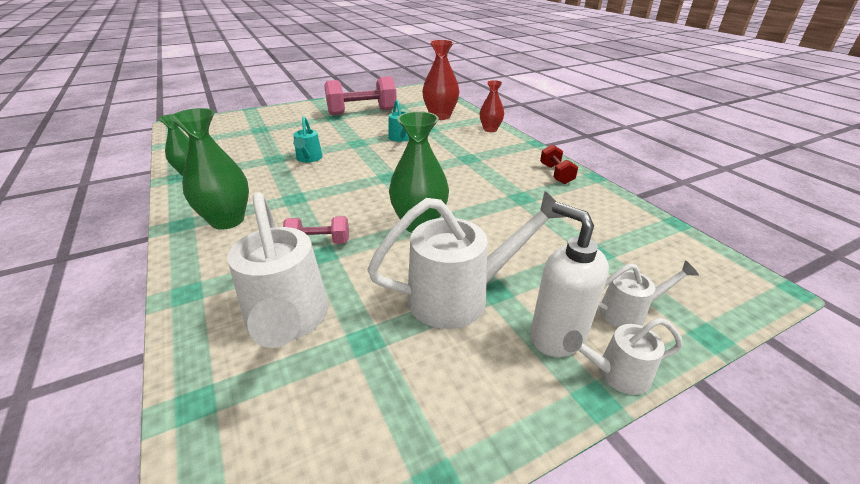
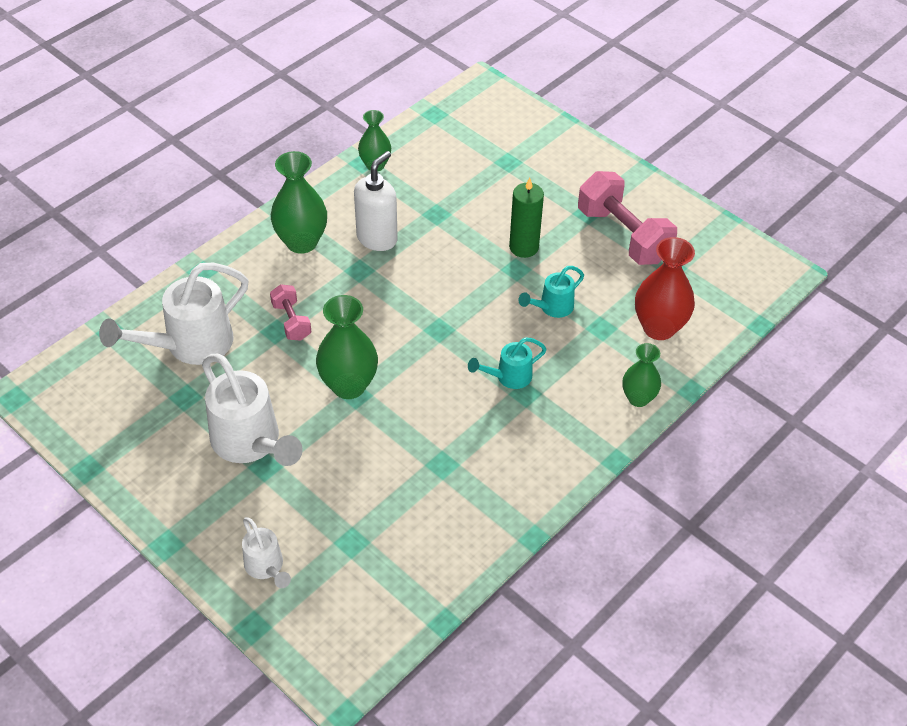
camera: 70 degrees right, 15 degrees up
(308, 159) = (450, 243): turquoise watering can -> turquoise watering can (508, 377)
(341, 137) = (524, 247): none -> green candle
(490, 129) = (638, 398): red vase -> green vase
(556, 174) = (520, 493): red dumbbell -> none
(556, 337) = (221, 516): white soap dispenser -> white soap dispenser (377, 238)
(616, 373) = (193, 556): white watering can -> none

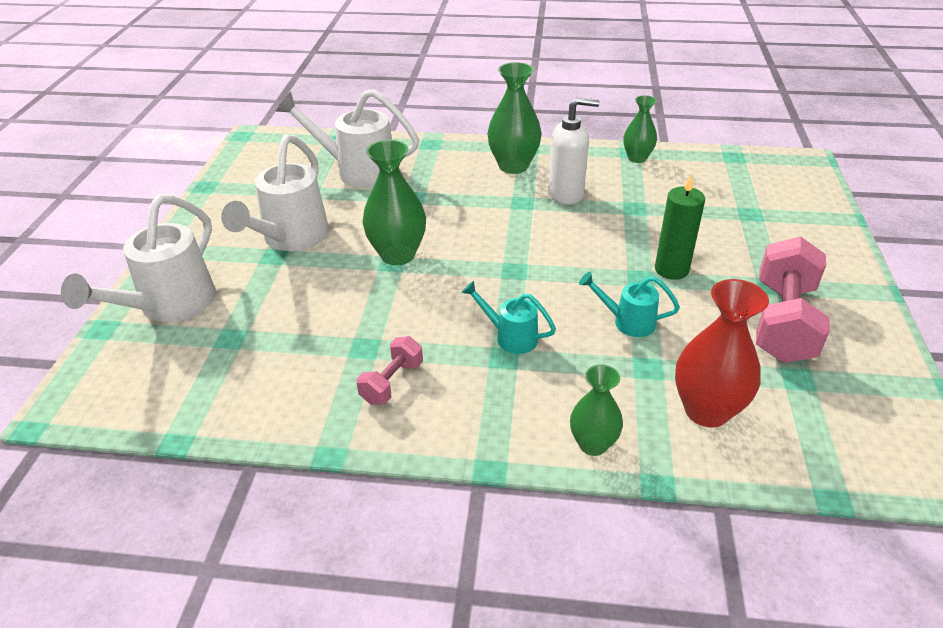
camera: 55 degrees right, 10 degrees down
(266, 567) = (169, 306): white watering can -> white watering can, size x1.89
(291, 321) = (431, 198): pink dumbbell -> pink dumbbell (392, 382)

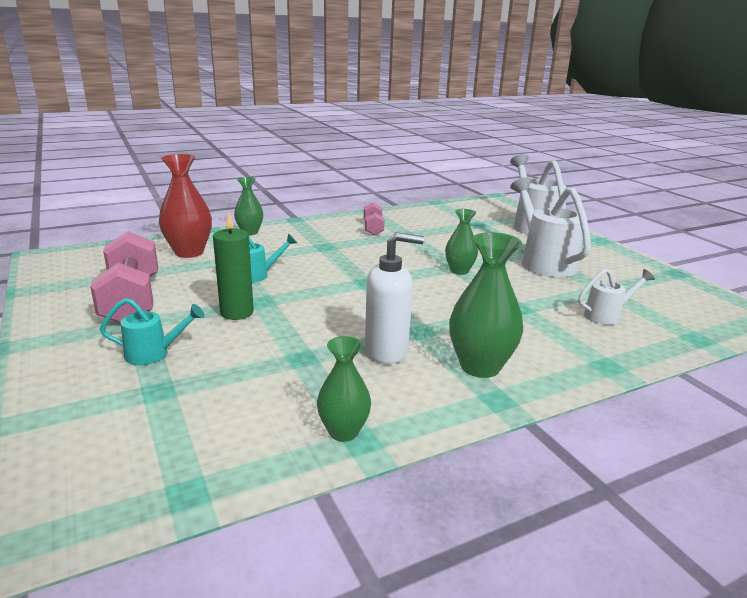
camera: 145 degrees right, 15 degrees down
(358, 171) = (607, 315): white watering can -> white watering can, size x0.53
(398, 255) = (459, 271): green vase -> green vase, size x0.63
(510, 337) = (330, 253): turquoise watering can -> turquoise watering can (153, 354)
(566, 194) = (387, 351): white soap dispenser -> white soap dispenser turned 150 degrees counterclockwise

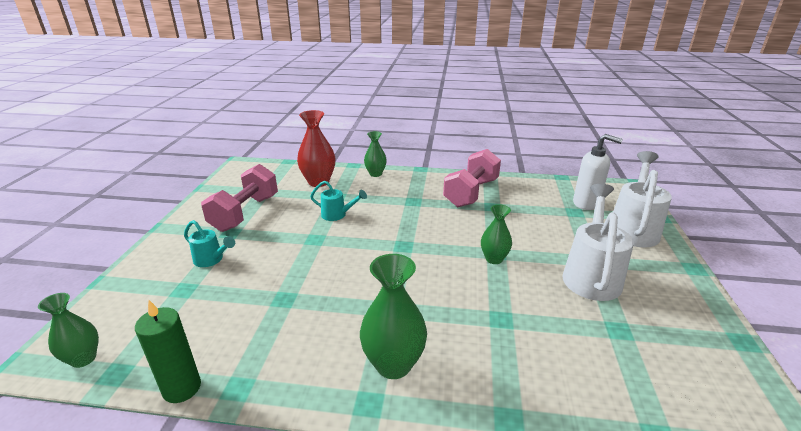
camera: 35 degrees right, 5 degrees up
(237, 312) = (289, 244): green candle -> green candle (182, 388)
(343, 432) = (236, 374): green vase -> green vase (83, 359)
(373, 228) = (471, 193): pink dumbbell -> pink dumbbell, size x1.91
(387, 351) = (343, 317): white soap dispenser -> white soap dispenser (586, 203)
(607, 315) = (582, 362): white watering can -> none

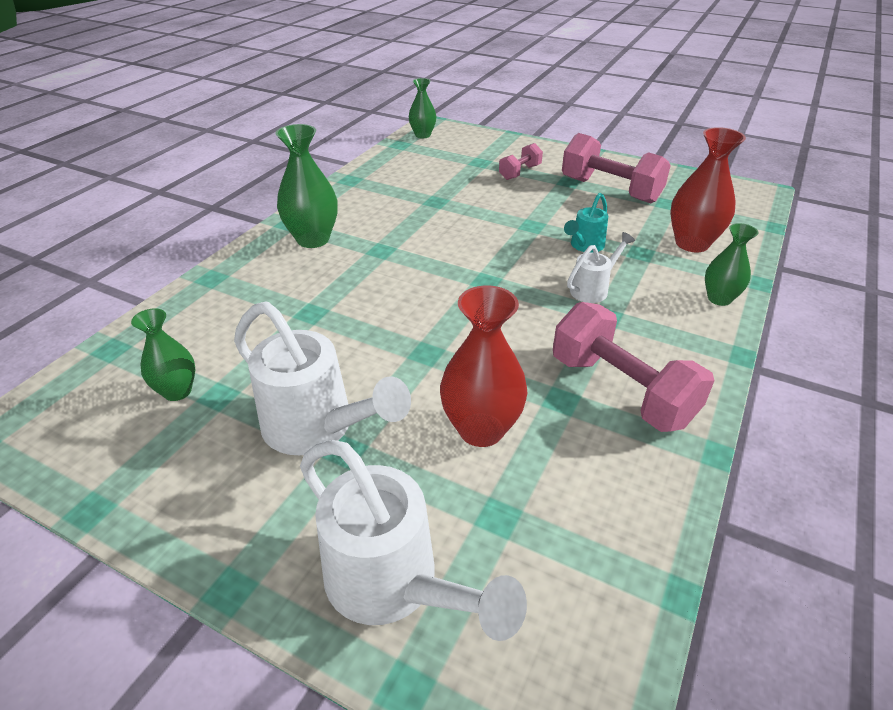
camera: 110 degrees right, 10 degrees up
(182, 388) = (367, 163): green candle -> none
(211, 260) = (520, 172): turquoise watering can -> pink dumbbell
(388, 207) = (593, 289): none -> white watering can
(494, 259) = (414, 346): green vase -> green vase (177, 391)
(534, 224) = (481, 429): none -> red vase
(586, 203) = (525, 562): white soap dispenser -> none

